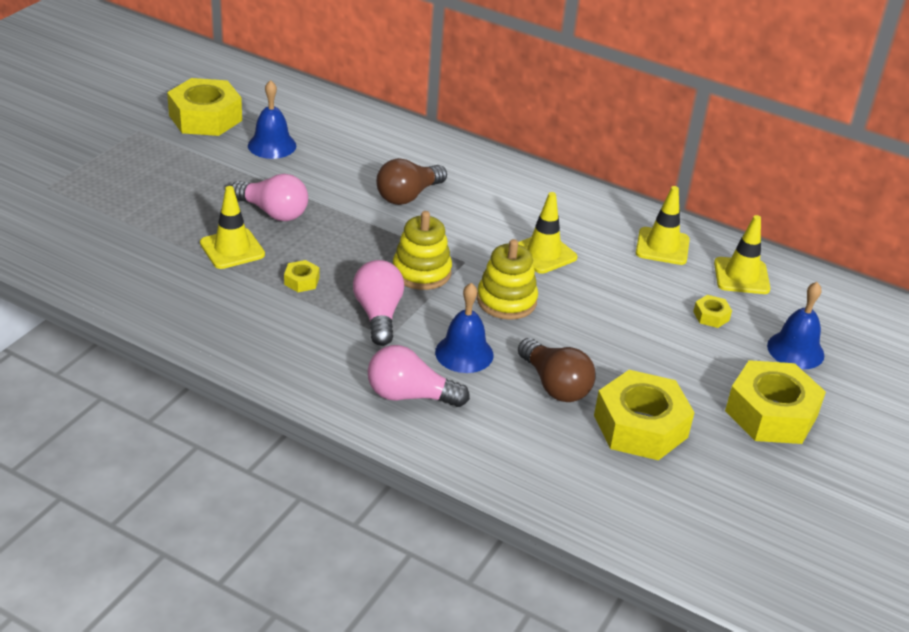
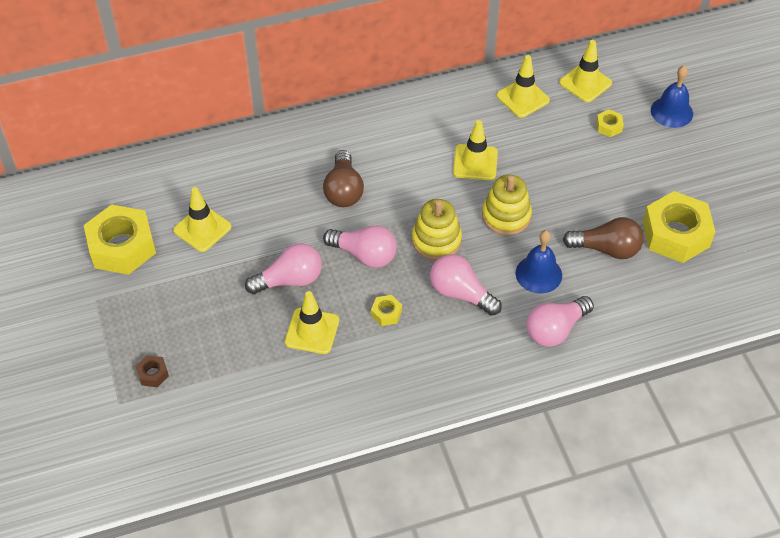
camera: 45 degrees left, 15 degrees up
(94, 189) = (153, 374): none -> brown nut
(272, 145) = (202, 229): blue bell -> yellow traffic cone
(352, 239) = (364, 255): none -> pink light bulb
(771, 413) = (714, 166): yellow nut -> none

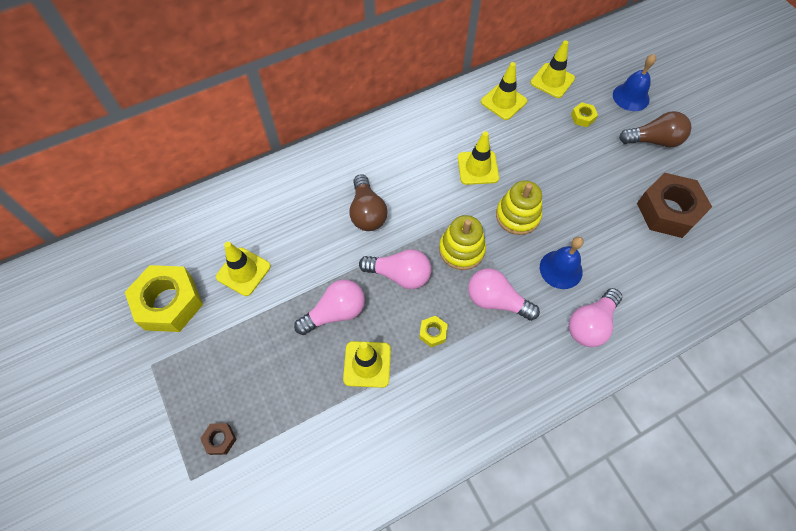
camera: 10 degrees left, 10 degrees up
(606, 249) = (613, 235): brown light bulb -> brown light bulb (654, 140)
(676, 234) = (668, 211): yellow nut -> brown nut

